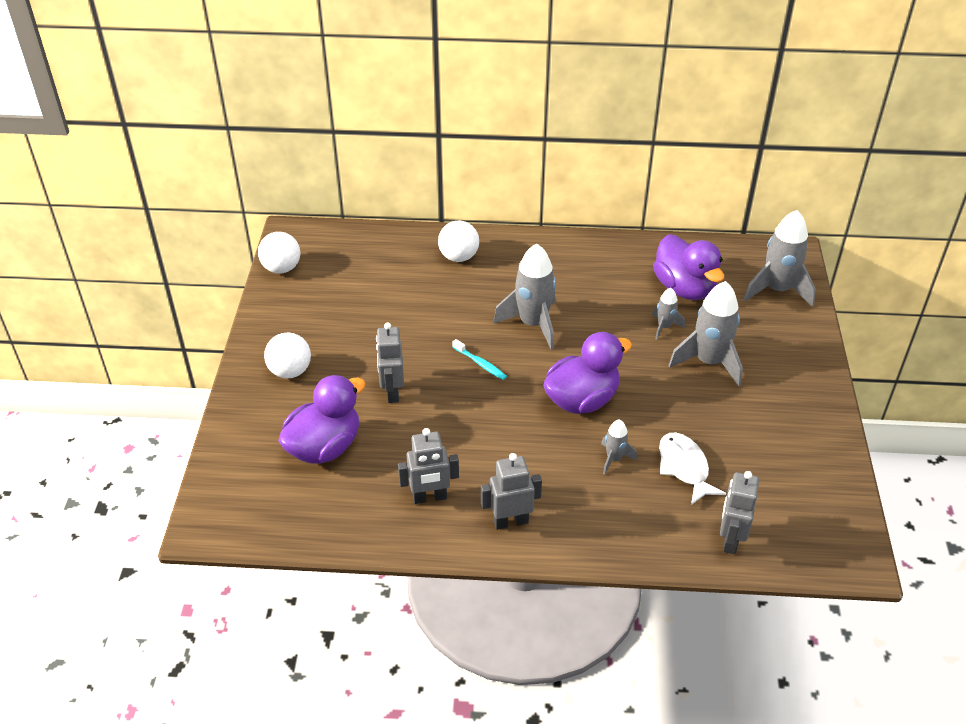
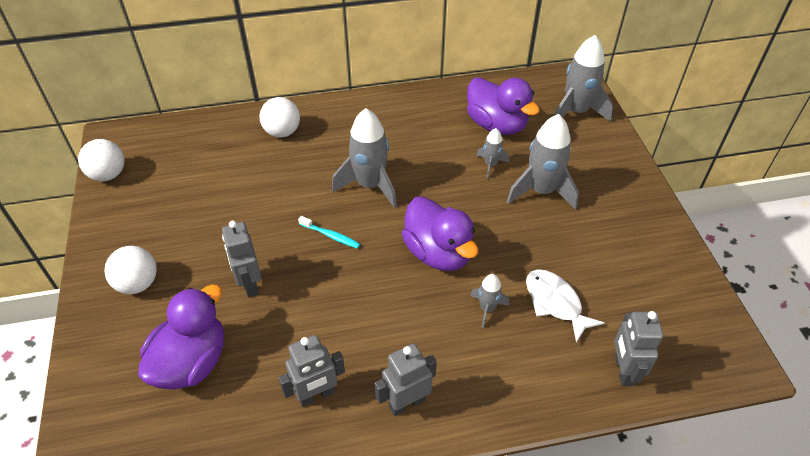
camera: 15 degrees left, 5 degrees up
(582, 400) = (438, 253): purple duck -> purple duck turned 105 degrees clockwise

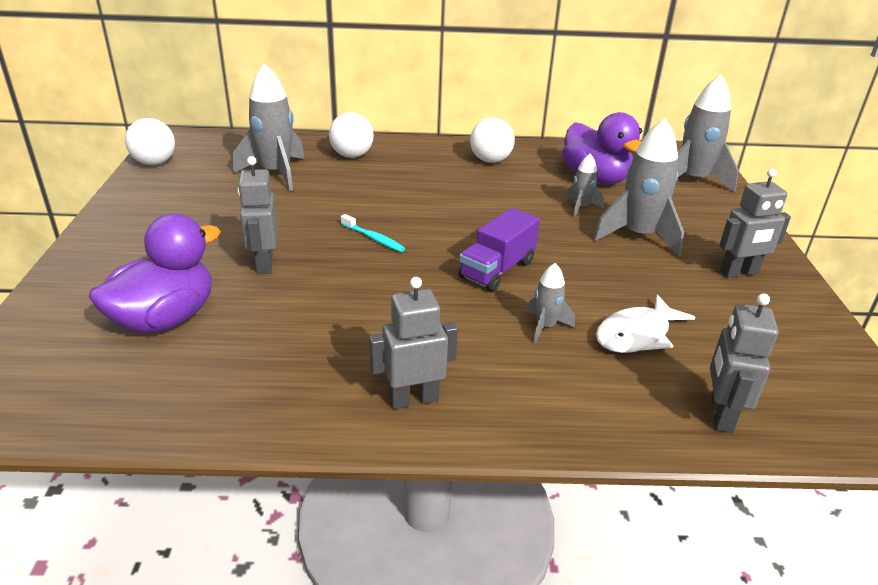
camera: 10 degrees right, 15 degrees down
(138, 284) = (140, 246): white ball -> white ball (490, 160)
(316, 395) = (301, 373): grey robot -> grey robot (739, 273)
(370, 185) = (434, 206): grey rocket -> grey rocket (276, 173)
(438, 253) = (497, 270): purple duck -> purple truck
(555, 303) = (636, 335): white fish -> white fish turned 105 degrees counterclockwise

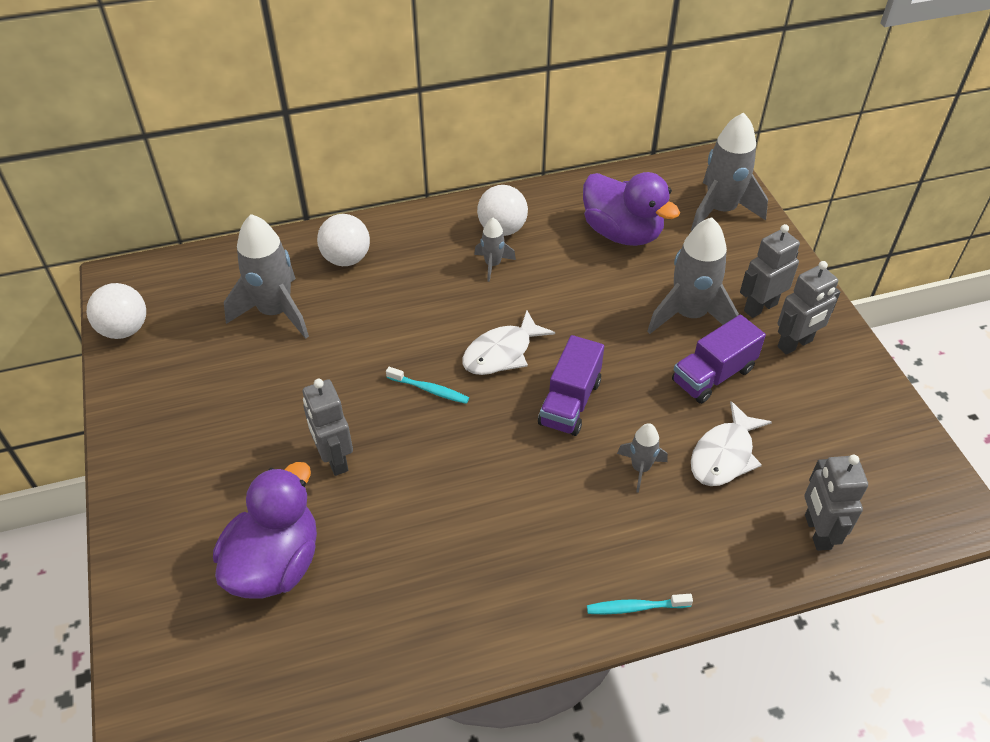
camera: 15 degrees left, 15 degrees up
(413, 399) = (555, 593): grey robot -> grey robot (760, 307)
(451, 228) = (501, 353): none -> white fish
(491, 430) = (635, 607): none -> turquoise toothbrush
(581, 208) = (621, 285): grey rocket -> grey rocket (493, 265)
(646, 278) = (713, 375): none -> purple truck

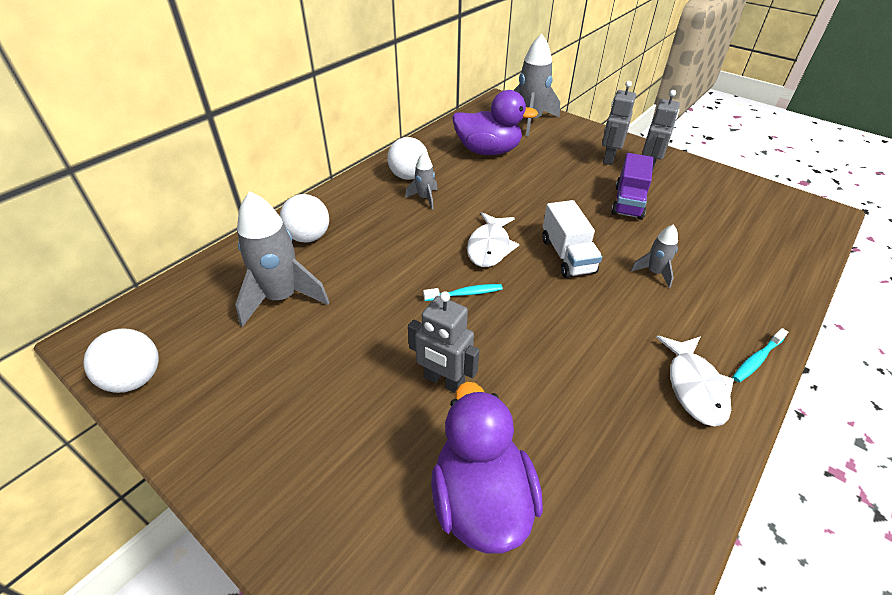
camera: 35 degrees left, 5 degrees down
(570, 402) = (567, 256): purple truck -> white truck
(689, 315) = (577, 177): grey rocket -> none
(724, 455) = (687, 241): white fish -> white fish (694, 387)
(817, 532) = (782, 257): grey robot -> none

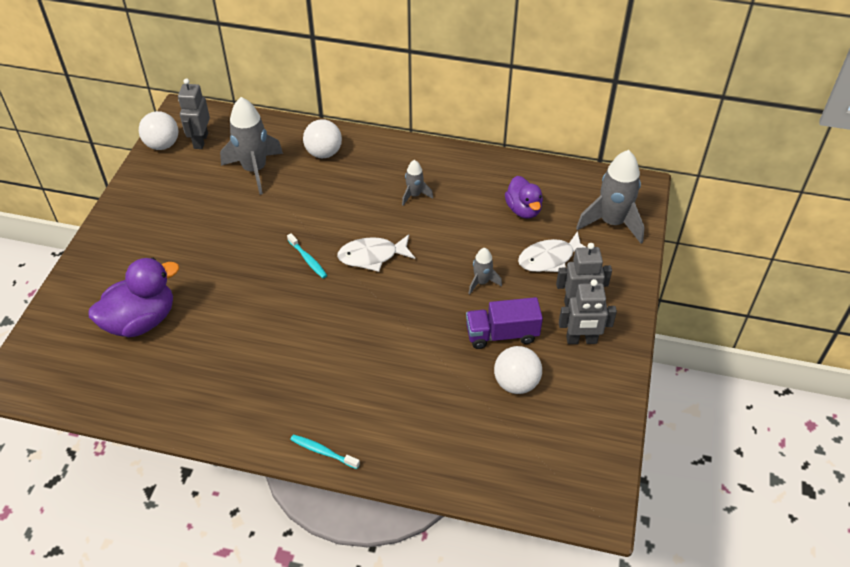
camera: 65 degrees right, 5 degrees up
(408, 176) = (441, 173): white ball -> white ball (516, 383)
(443, 381) = (219, 276): grey robot -> grey robot (200, 141)
(488, 151) = (523, 210): purple duck -> purple duck, size x0.64
(567, 256) = (389, 308): white truck -> none
(654, 273) = (399, 370): grey rocket -> grey rocket (482, 282)
(694, 387) = (275, 413): white fish -> white fish (550, 258)

